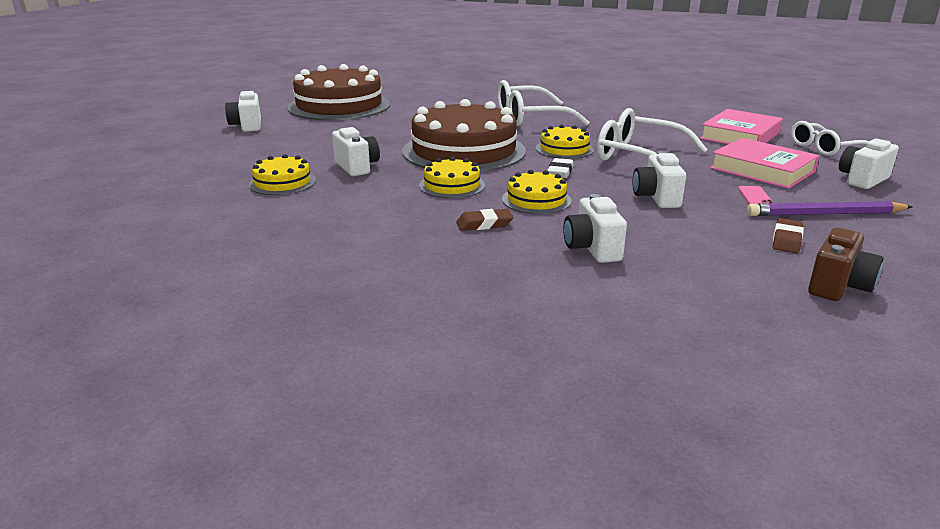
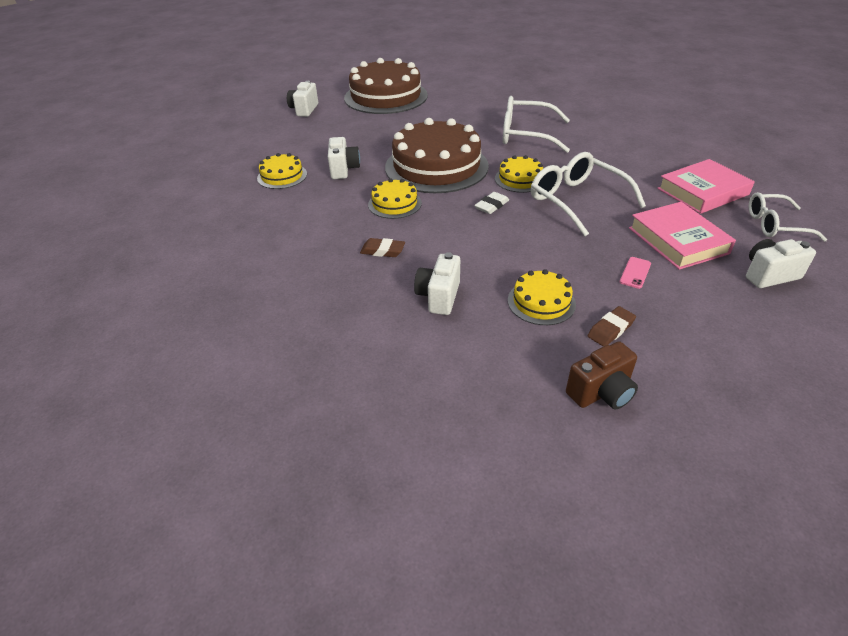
camera: 25 degrees right, 15 degrees up
(536, 200) = (444, 234): yellow cake -> yellow cake (541, 302)
(656, 198) = (544, 253): white camera -> none
(825, 214) = (681, 309): purple pencil -> none

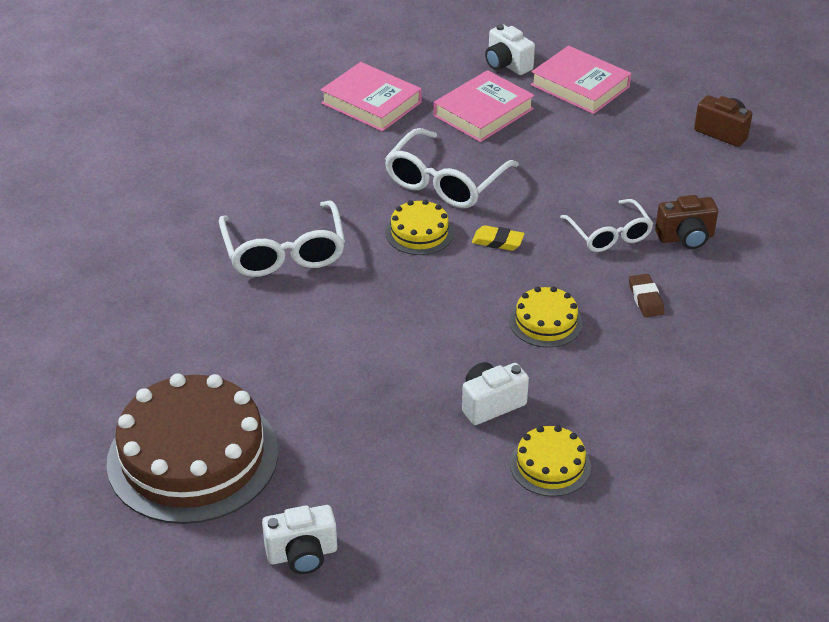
camera: 115 degrees left, 0 degrees up
(436, 166) = (427, 313): brown cake -> none
(439, 297) = (685, 238): white camera -> brown camera
(491, 206) = (497, 241): white eraser -> yellow eraser
(541, 302) = (642, 176): yellow cake -> none
(610, 329) = (648, 136): brown eraser -> none
(635, 273) = (556, 131): pink phone -> none
(721, 312) = (580, 86): none -> pink book
(775, 225) = (415, 61): white glasses -> white glasses (609, 234)

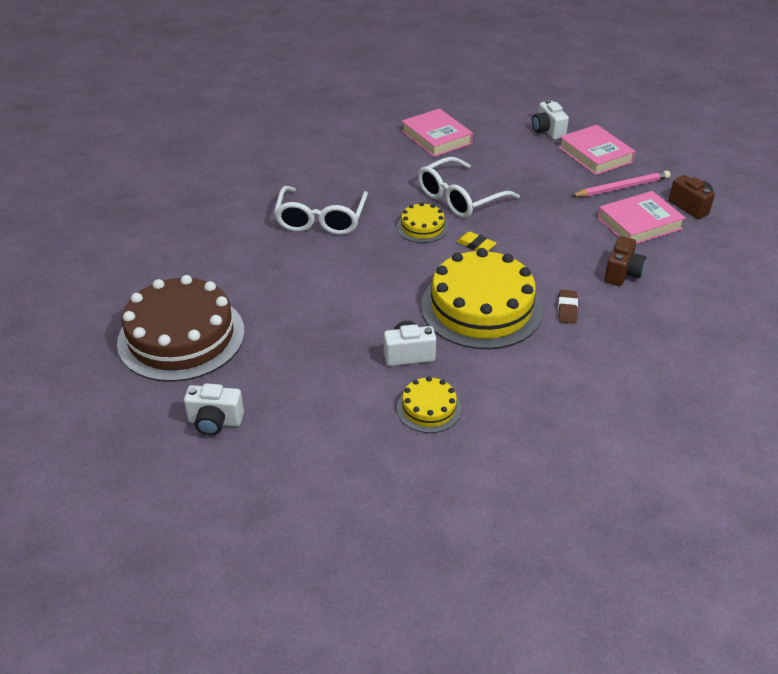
camera: 20 degrees right, 0 degrees up
(483, 112) = (513, 158): pink book -> pink book (639, 223)
(546, 322) = (481, 307): yellow cake -> yellow cake, size x2.12
(609, 234) = (563, 258): white glasses -> none
(632, 124) = (622, 187): none -> pink pencil
(685, 238) = (622, 273): brown camera -> brown camera turned 75 degrees counterclockwise

